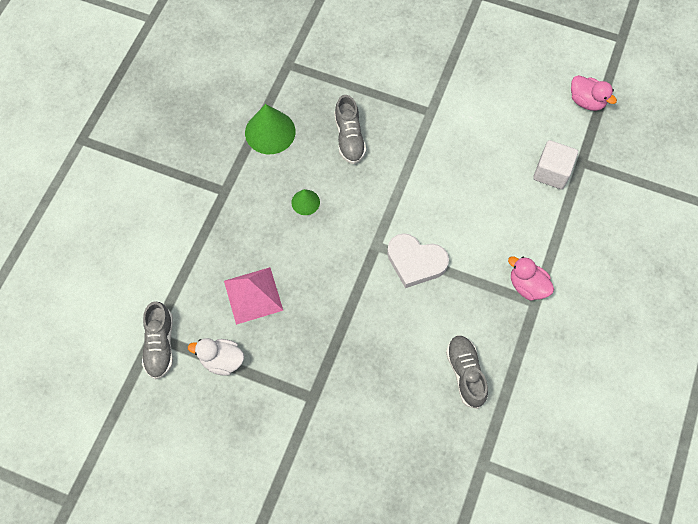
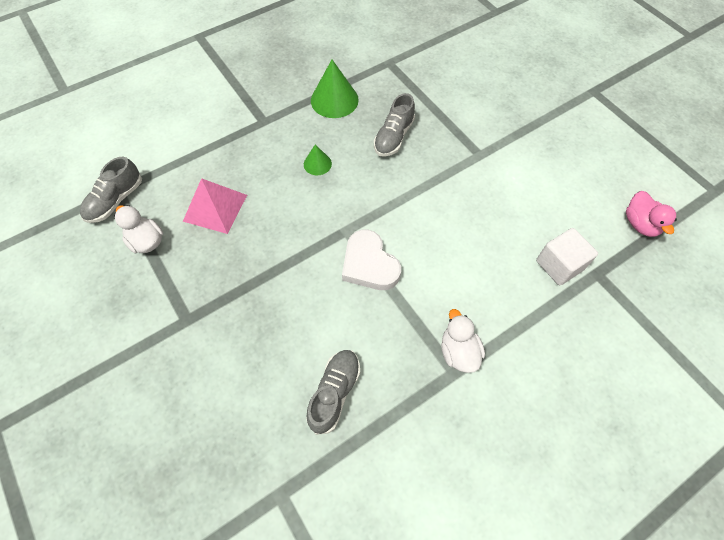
camera: 35 degrees right, 5 degrees down
(527, 286) = (458, 351): pink duck -> white duck

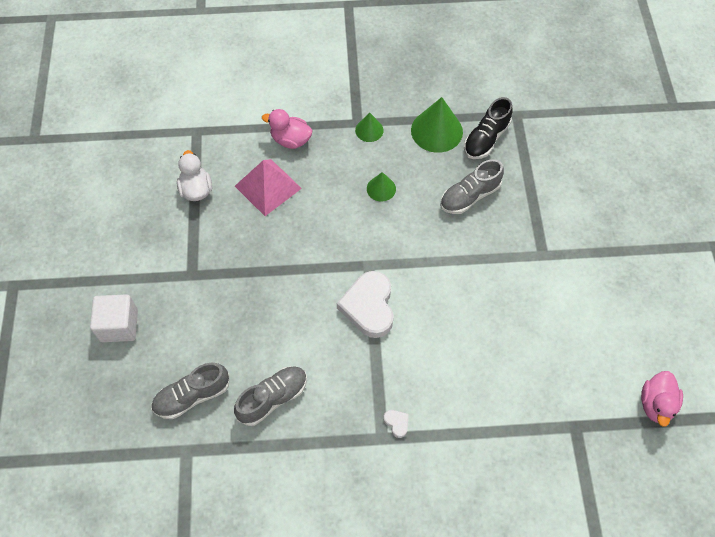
camera: 30 degrees right, 0 degrees up
(115, 200) = (190, 139): grey shoe -> grey shoe (192, 396)
(213, 160) = (290, 140): none -> pink duck
(278, 123) = (369, 130): none -> green cone
(377, 89) = (486, 139): none -> black shoe
(458, 351) = (397, 423): white duck -> white heart
(559, 265) = (544, 399): white cube -> white cube (119, 325)

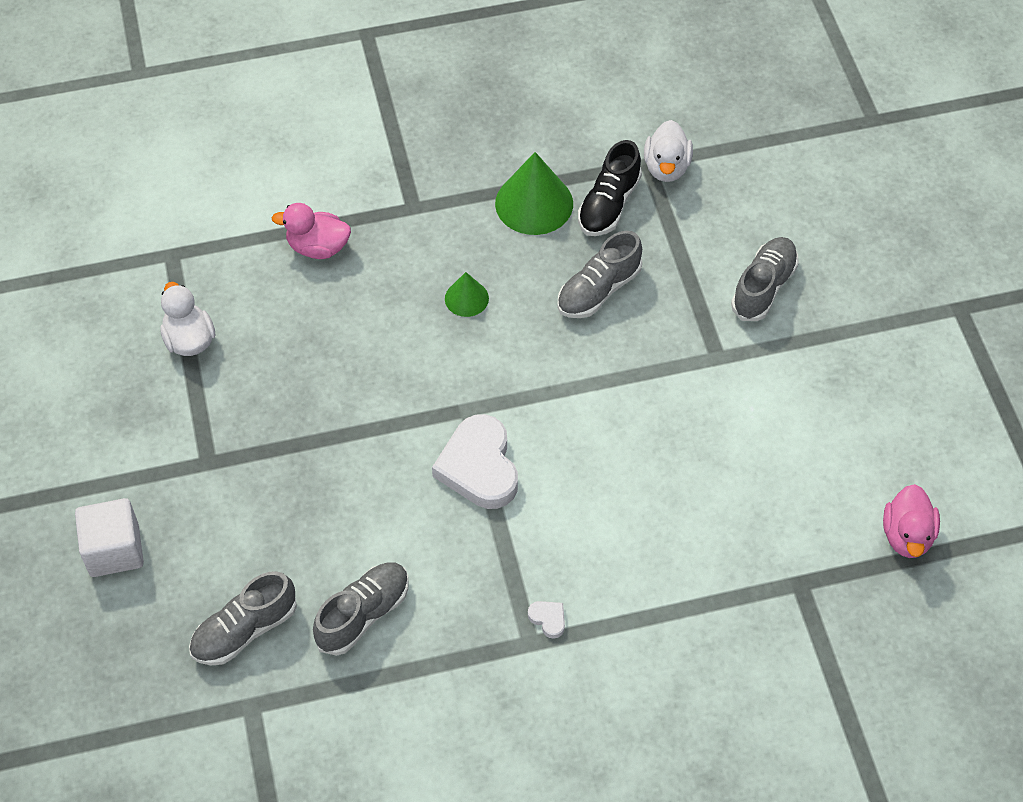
camera: 10 degrees left, 5 degrees down
(268, 187) = (297, 320): pink pyramid -> none
(369, 130) = (433, 216): green cone -> none
(528, 119) = (666, 167): none -> white duck
(581, 211) = (763, 287): none -> grey shoe

